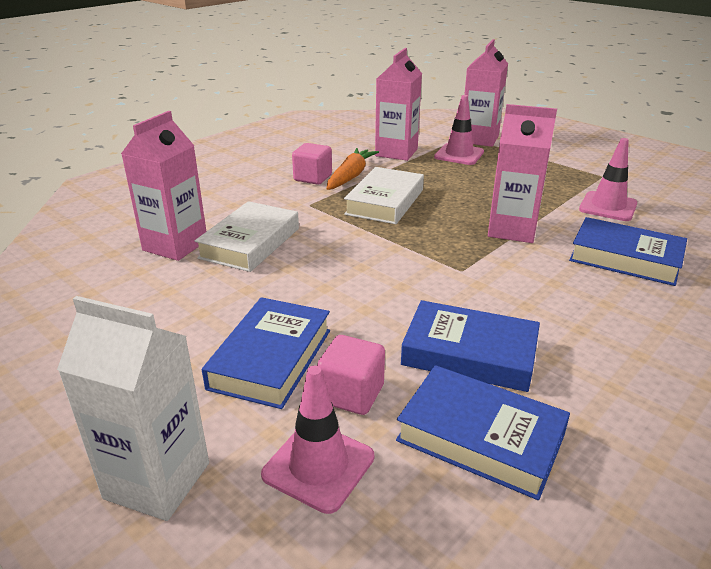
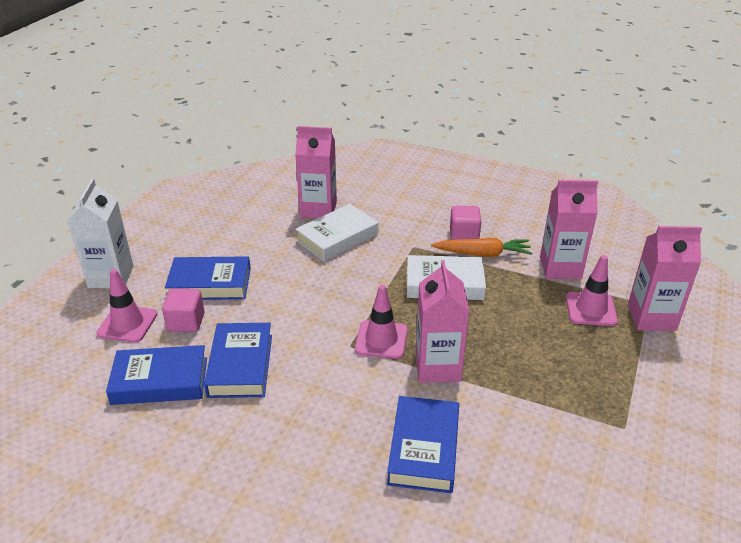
camera: 70 degrees right, 5 degrees up
(250, 243) = (337, 237): white book -> white book turned 45 degrees counterclockwise
(480, 437) = (160, 381): blue book -> blue book turned 75 degrees clockwise
(608, 207) = (537, 434): pink traffic cone -> pink traffic cone (381, 340)

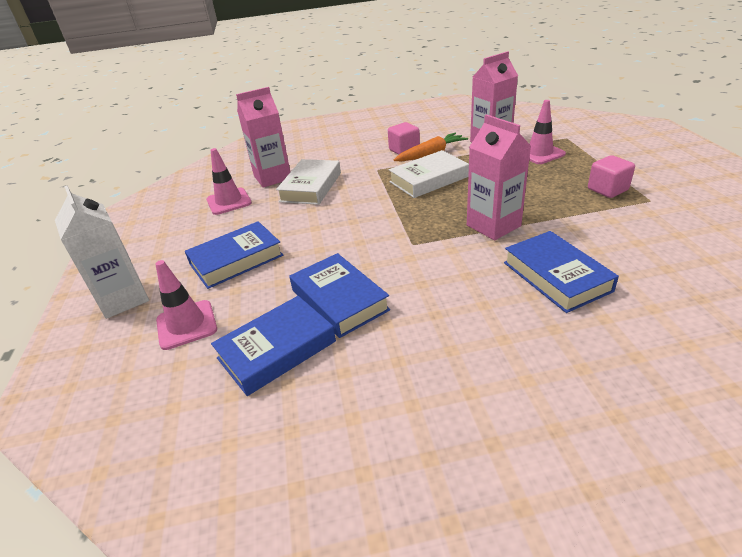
camera: 30 degrees left, 0 degrees up
(186, 322) = (247, 295): pink cube -> pink cube (607, 189)
(381, 340) = (431, 229): pink traffic cone -> pink traffic cone (229, 201)
(651, 317) = (578, 143): pink carton -> none

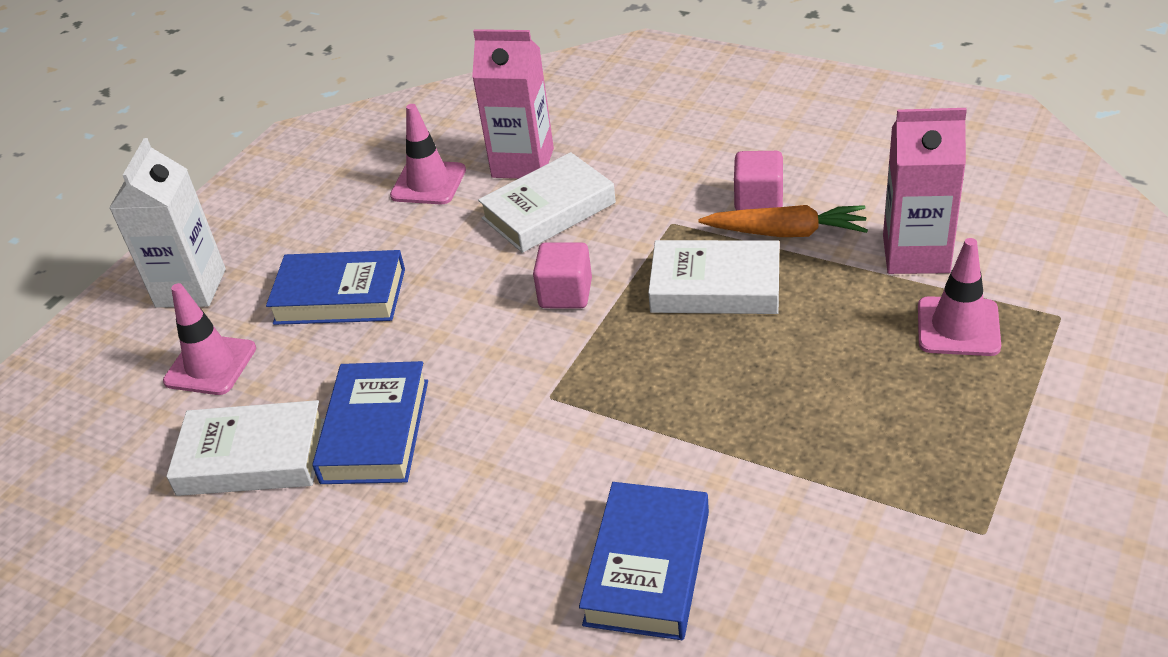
camera: 40 degrees right, 5 degrees up
(277, 350) = (252, 457): blue book -> white book
(493, 225) = (686, 431): pink carton -> none
(607, 189) = (949, 469): pink cube -> pink cube (565, 294)

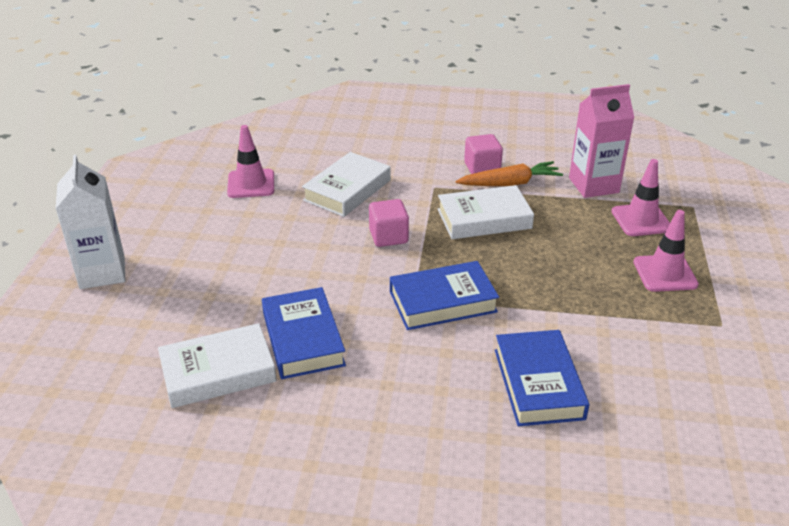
camera: 25 degrees left, 5 degrees down
(210, 365) = (149, 319): pink traffic cone -> pink traffic cone (665, 273)
(340, 296) = (226, 261): blue book -> blue book (442, 301)
(523, 163) = (312, 164): pink carton -> none

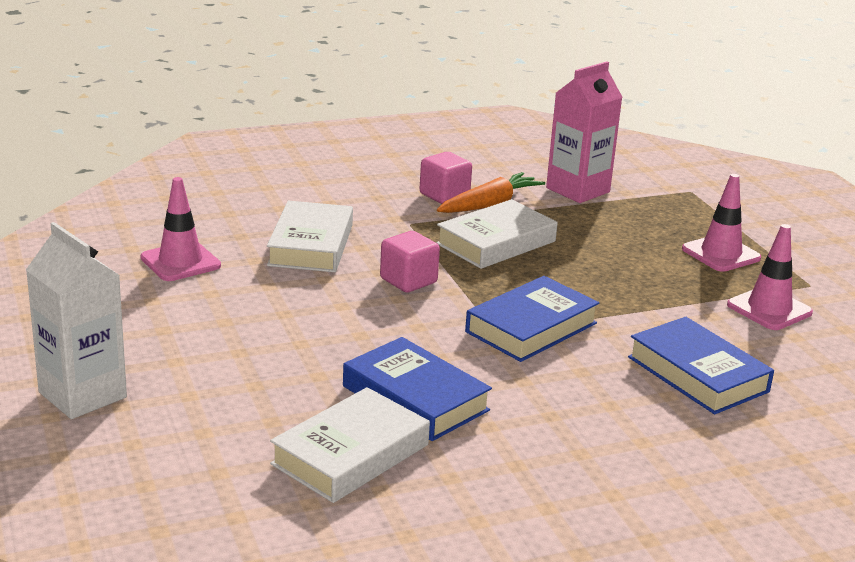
camera: 30 degrees left, 10 degrees down
(641, 220) = (654, 212): pink traffic cone -> pink traffic cone (769, 309)

